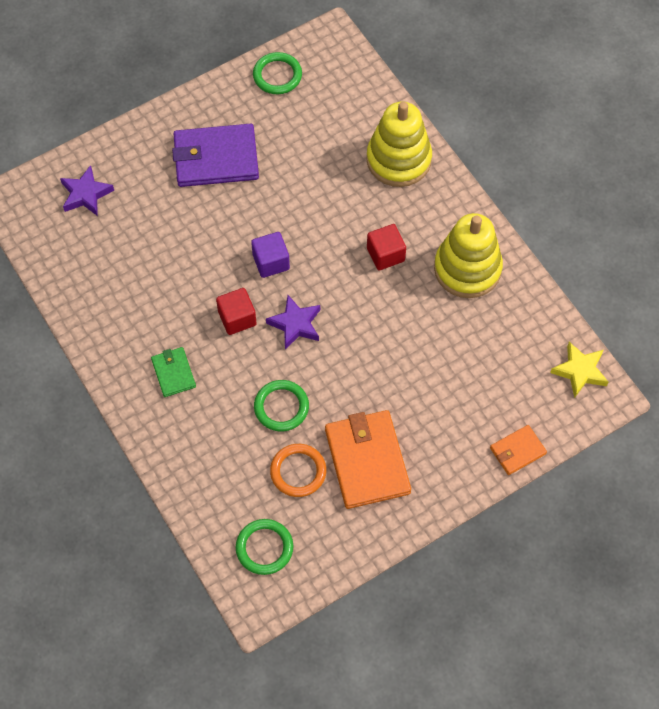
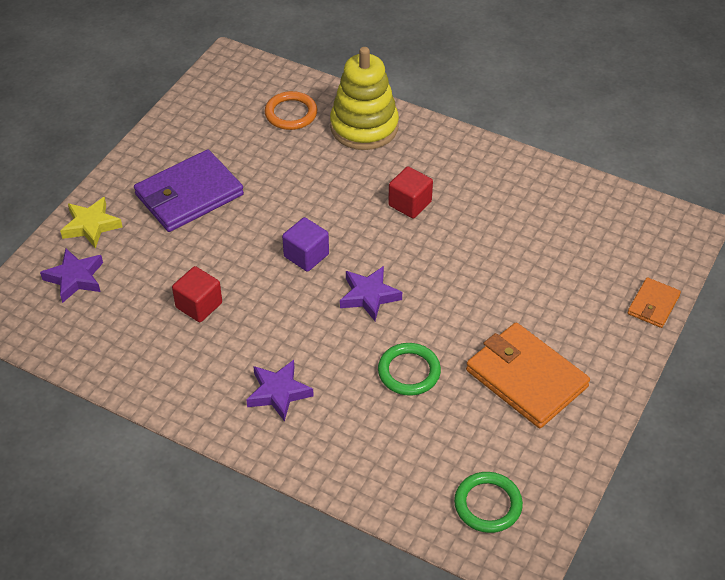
camera: 30 degrees left, 15 degrees down
(173, 373) = (278, 393): green wallet -> purple star
(237, 318) = (308, 316): red cube -> red cube (199, 305)
(277, 75) = (201, 108): green ring -> none
(298, 471) = (468, 419): orange ring -> orange ring (291, 113)
(467, 269) = (492, 183): yellow stacking toy -> none
(580, 371) = (653, 218): yellow star -> yellow star (91, 226)

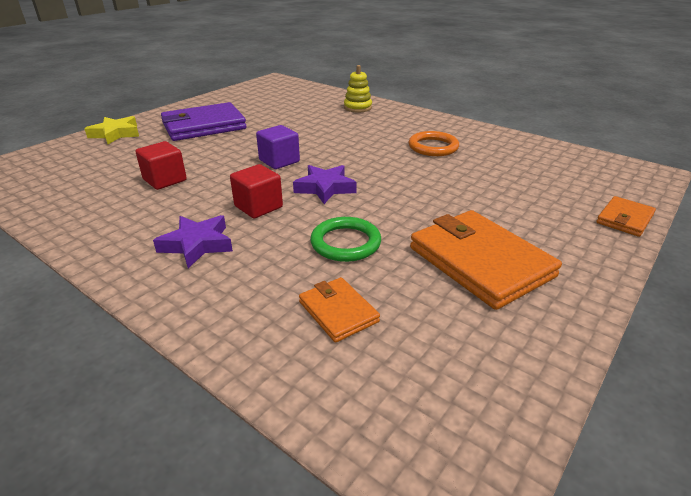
camera: 10 degrees right, 15 degrees down
(75, 278) = (75, 157): purple star -> none
(291, 113) = (305, 99): orange ring -> orange ring (433, 147)
(364, 127) = (357, 107): yellow stacking toy -> yellow stacking toy, size x0.53
(410, 203) = (382, 142): red cube -> red cube (258, 207)
(421, 447) = (338, 312): none -> orange wallet
(488, 504) = (413, 391): green ring -> none

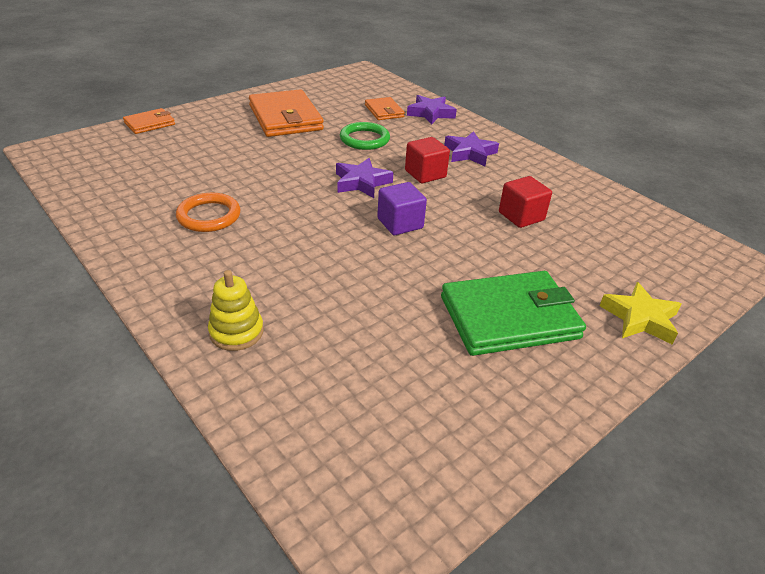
camera: 170 degrees left, 5 degrees up
(204, 126) = (509, 317): purple wallet -> green wallet
(251, 324) = (430, 113): none -> purple star

